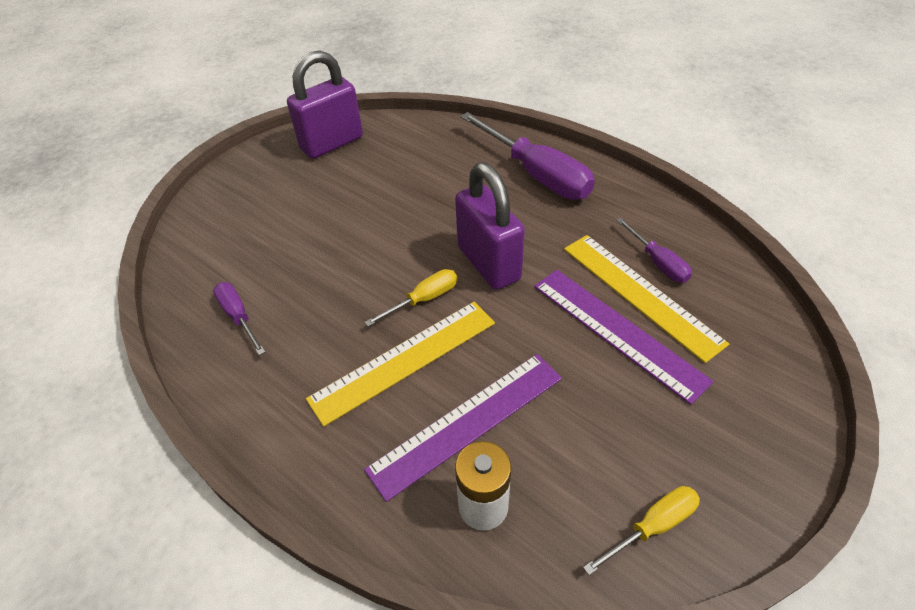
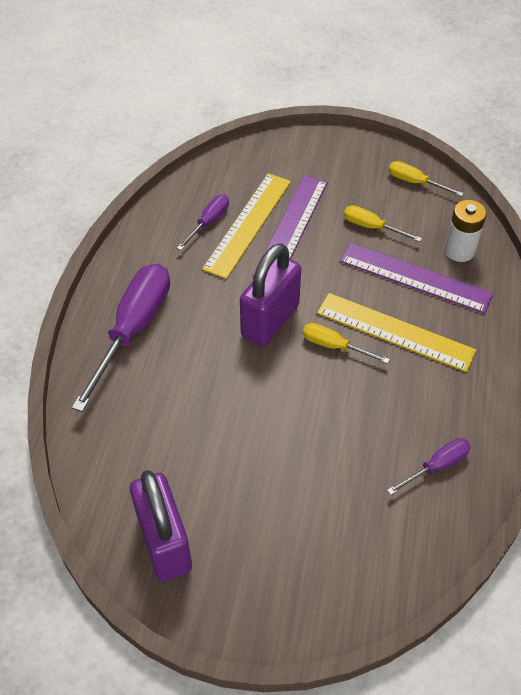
camera: 120 degrees left, 5 degrees up
(238, 317) = (436, 466): purple screwdriver -> purple screwdriver turned 150 degrees counterclockwise
(332, 143) = (164, 543): purple padlock -> purple padlock turned 45 degrees clockwise
(579, 417) = (372, 227): none -> yellow screwdriver

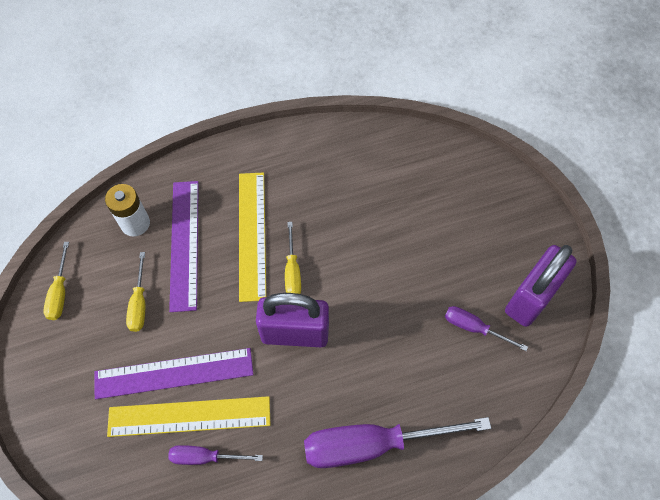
camera: 120 degrees left, 10 degrees up
(436, 466) = (356, 161): purple screwdriver -> purple screwdriver (474, 328)

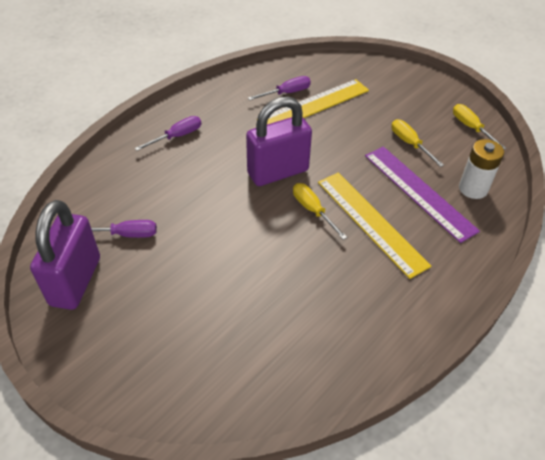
camera: 150 degrees right, 15 degrees down
(174, 373) = (345, 119): purple ruler -> none
(373, 444) = (177, 136): purple screwdriver -> purple screwdriver, size x0.50

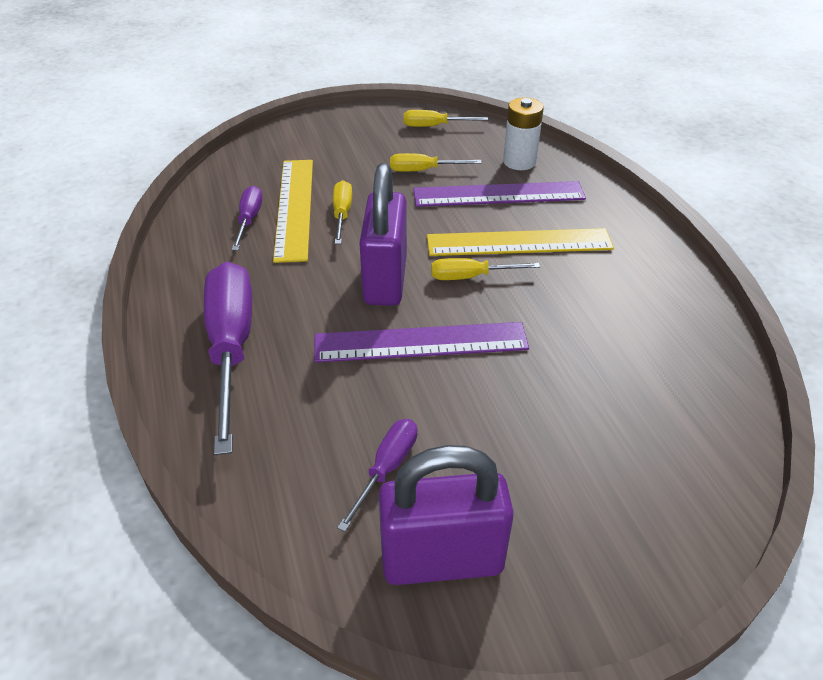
camera: 60 degrees left, 5 degrees down
(75, 281) = (442, 559): purple padlock -> purple padlock turned 45 degrees counterclockwise
(177, 136) = (231, 347): purple screwdriver -> purple screwdriver, size x2.01
(233, 210) = (420, 342): none -> purple ruler
(326, 127) = (342, 214): none -> yellow screwdriver

